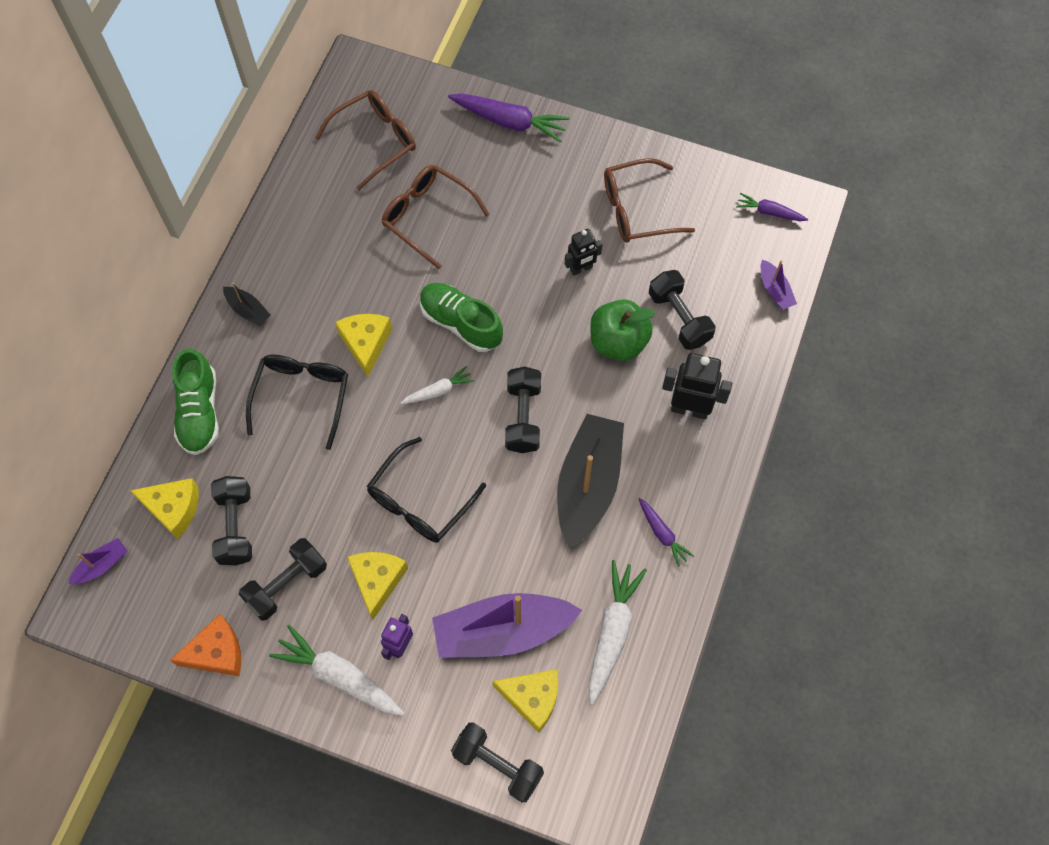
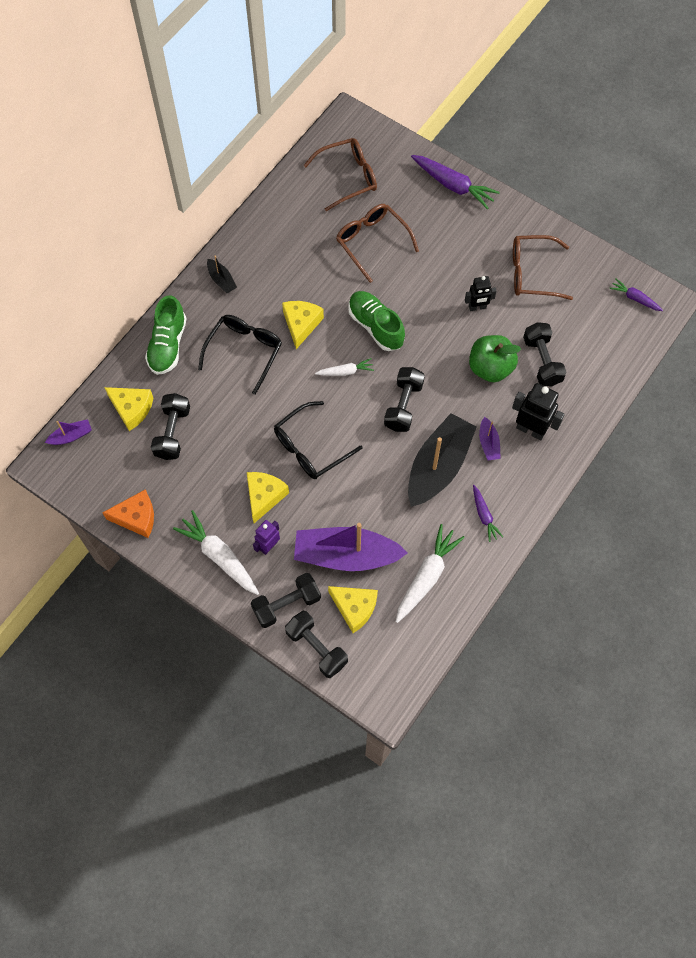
camera: 15 degrees right, 0 degrees up
(286, 584) = (198, 482): black dumbbell -> black dumbbell (286, 604)
(775, 290) = (622, 358): purple boat -> purple boat (488, 443)

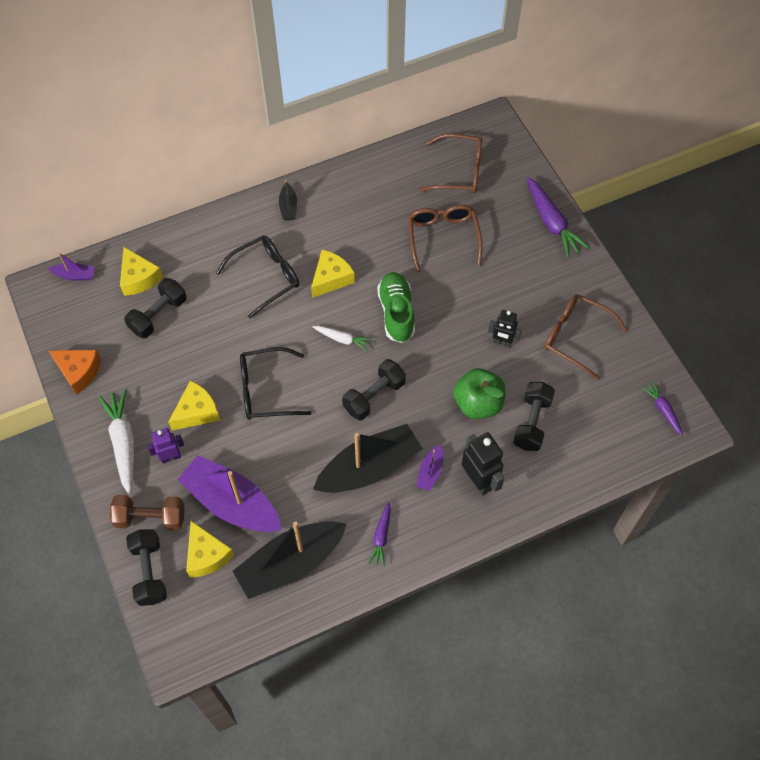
camera: 30 degrees right, 5 degrees down
(168, 345) = (205, 239): green shoe -> none
(286, 604) = (150, 518): black dumbbell -> brown dumbbell
(426, 576) = (291, 563): white carrot -> black boat

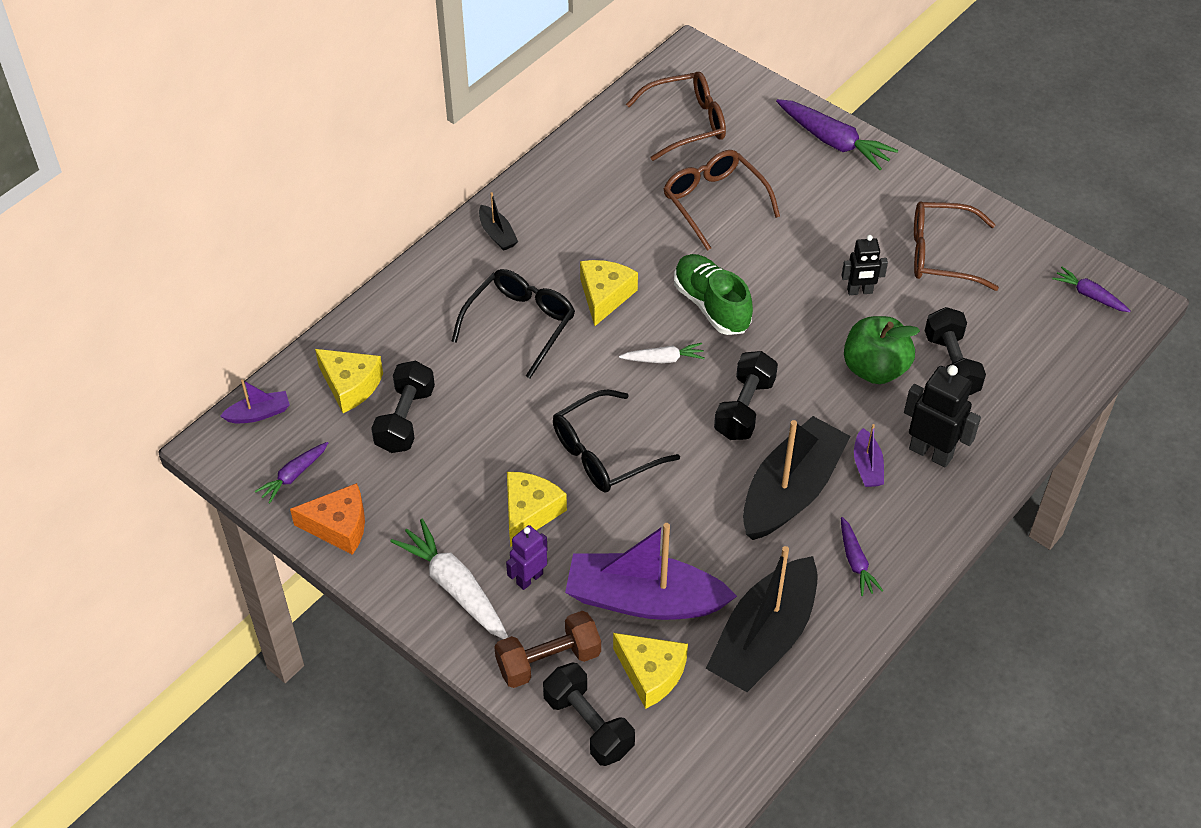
camera: 25 degrees left, 10 degrees down
(72, 326) = (293, 475): none -> purple carrot

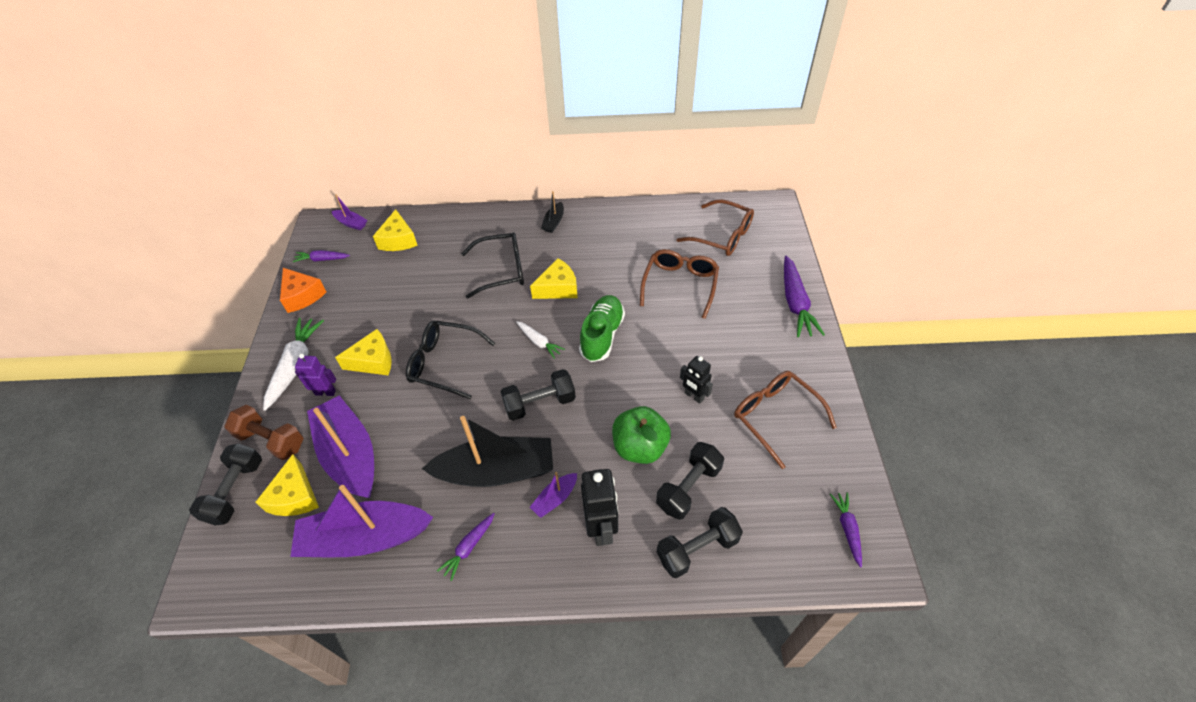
camera: 50 degrees right, 0 degrees up
(405, 419) = (394, 272): black dumbbell -> black dumbbell (697, 549)
(764, 638) = (365, 538): black boat -> purple boat

